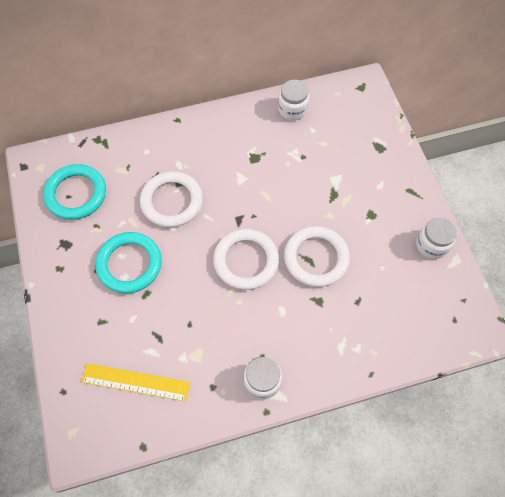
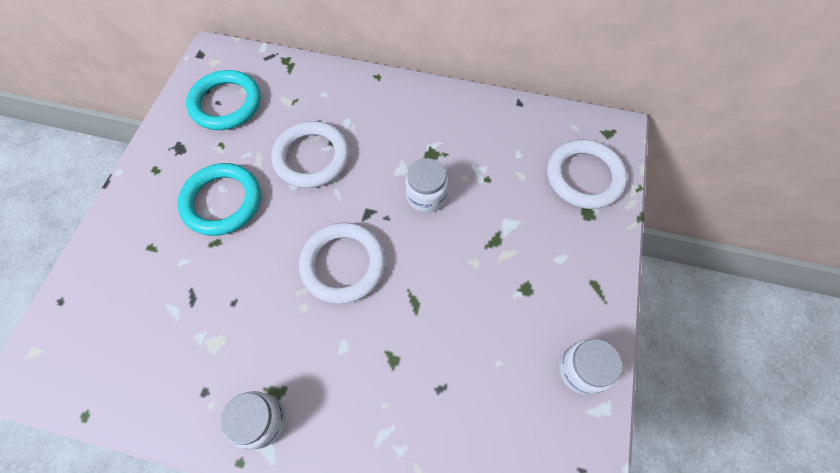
camera: 30 degrees right, 0 degrees up
(135, 382) = (133, 335): yellow ruler -> none
(292, 109) = (509, 121): white jar -> white jar (426, 196)
(316, 258) = (424, 305): white ring -> white ring (584, 177)

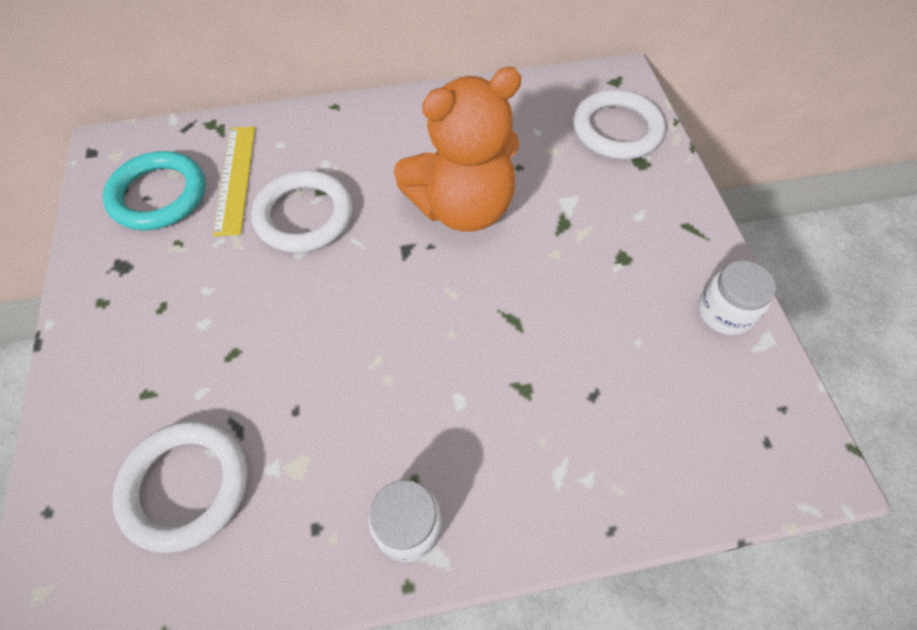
camera: 25 degrees left, 5 degrees down
(222, 202) = (216, 304): turquoise ring -> none
(281, 110) = (235, 178): none -> yellow ruler
(343, 264) = (408, 314): white ring -> white ring (186, 486)
(426, 196) = (462, 207): white jar -> orange teddy bear

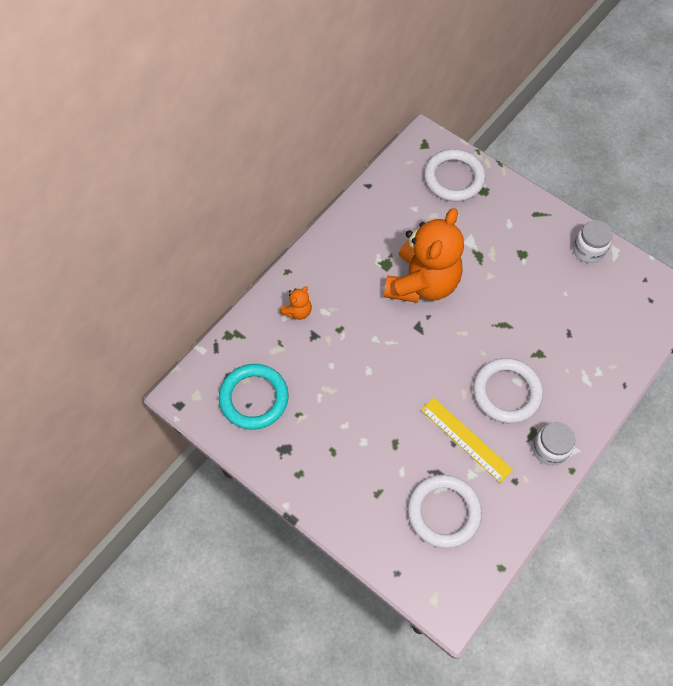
camera: 40 degrees left, 5 degrees up
(235, 178) = (285, 356): yellow ruler -> yellow ruler (466, 439)
(300, 147) = (298, 311): none -> orange teddy bear
(304, 216) = (347, 349): white ring -> white ring (506, 392)

